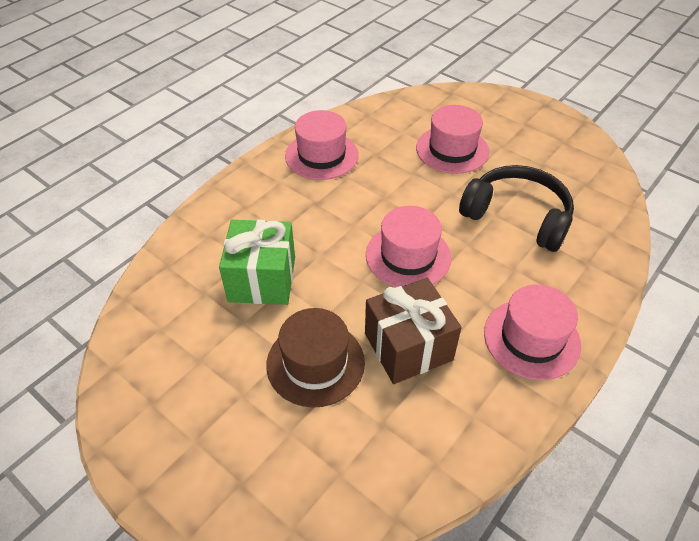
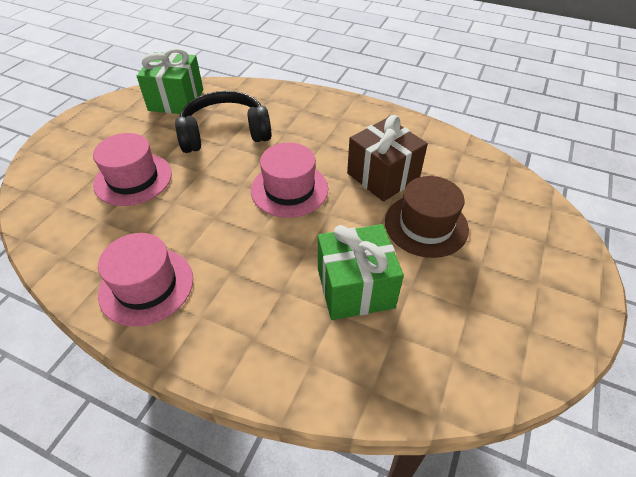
camera: 105 degrees left, 0 degrees up
(517, 217) = (225, 133): black headphones -> black headphones turned 60 degrees clockwise
(531, 338) = (346, 120): pink hat -> none
(588, 182) = (176, 100): none -> green gift

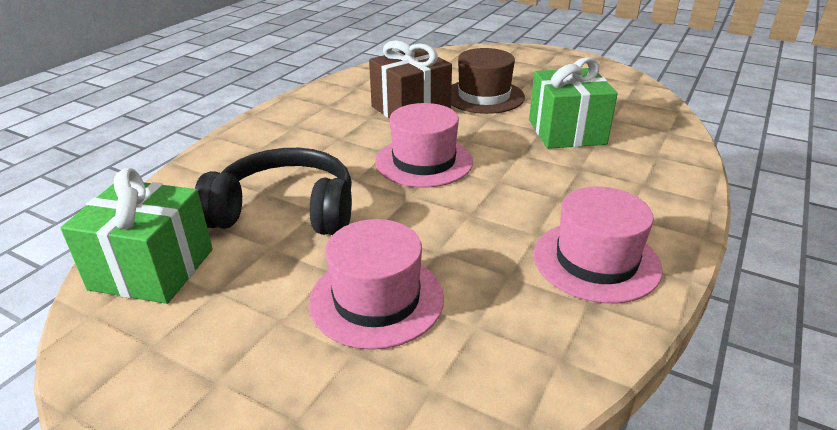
camera: 85 degrees left, 15 degrees down
(225, 133) = (286, 211): black headphones -> black headphones turned 105 degrees clockwise

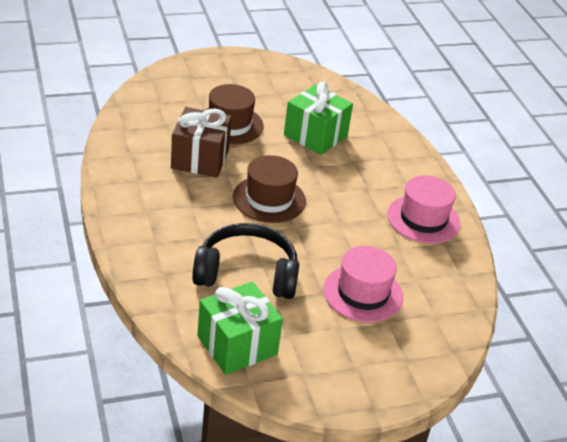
camera: 50 degrees left, 5 degrees up
(286, 211) = (247, 274): black headphones -> black headphones turned 45 degrees clockwise
(424, 161) = (269, 199): pink hat -> brown hat

